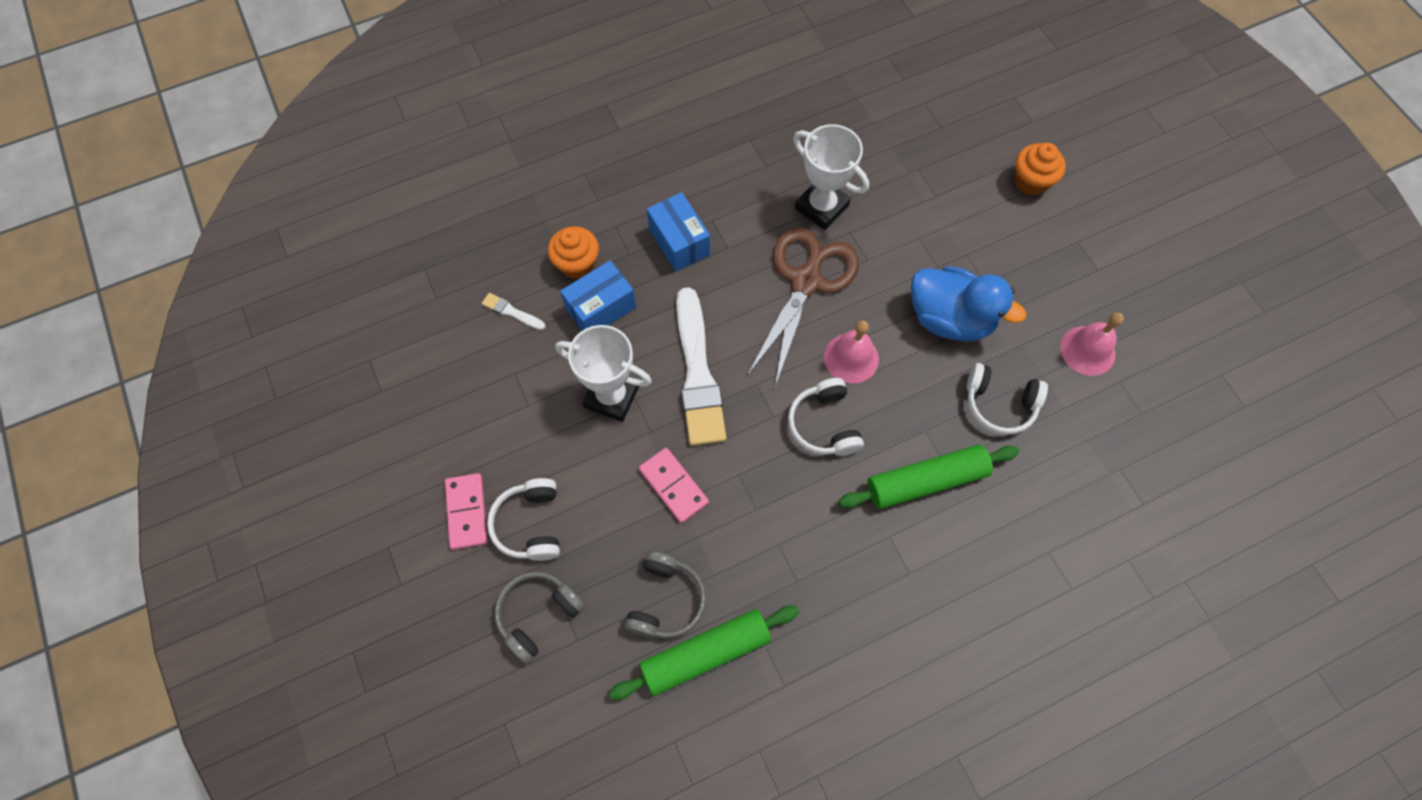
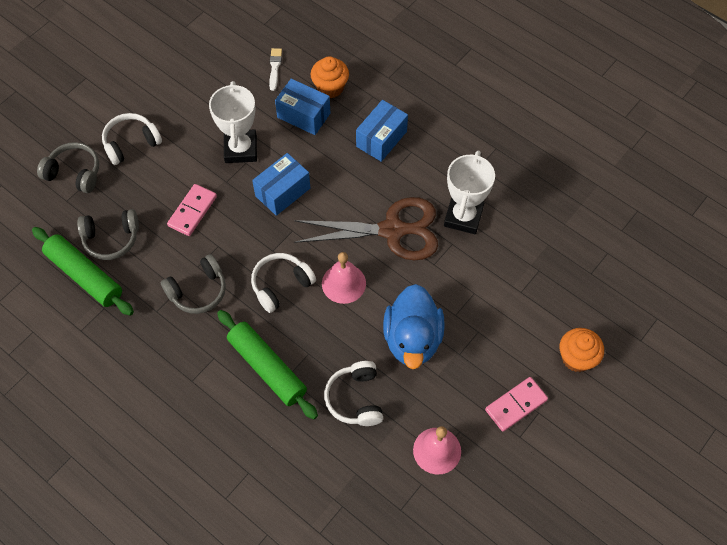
camera: 65 degrees right, 5 degrees down
(467, 512) = (125, 107): pink domino -> pink domino (516, 405)
(698, 373) = (282, 192): white brush -> blue box
(791, 521) = (198, 291): none -> grey headphones

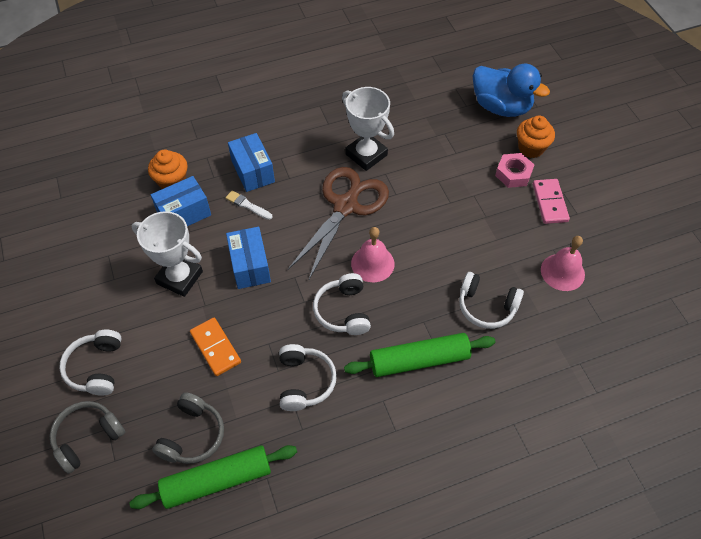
camera: 60 degrees left, 5 degrees down
(192, 211) = (215, 348): pink domino -> orange domino
(198, 291) = (305, 382): grey headphones -> white headphones
(275, 67) = (115, 211): white brush -> white brush (247, 205)
(412, 339) = (455, 241): blue duck -> blue duck (501, 107)
(530, 356) = (513, 174): none -> pink nut

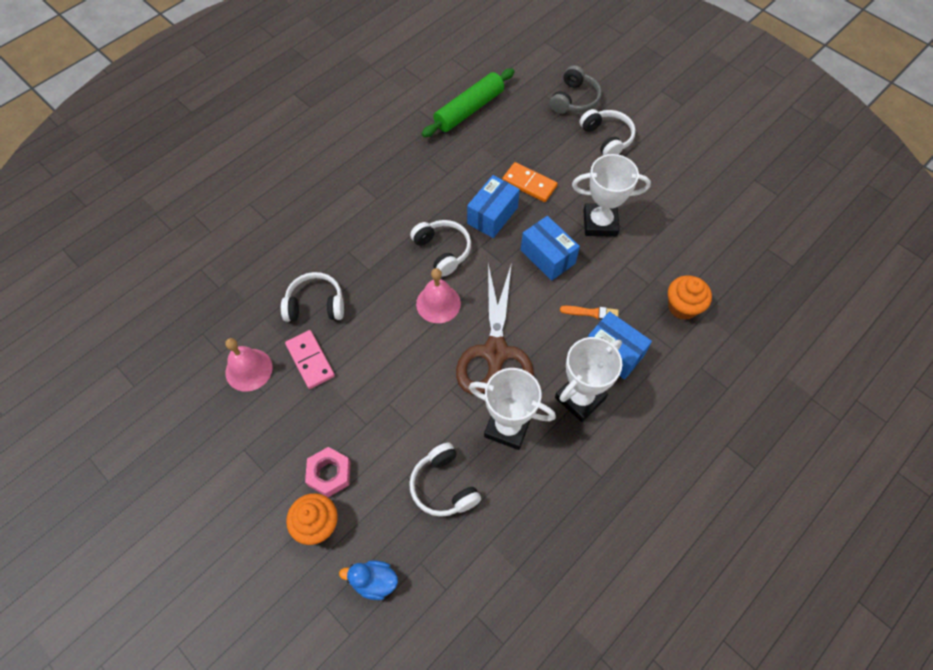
camera: 155 degrees right, 5 degrees up
(184, 214) = (643, 279): blue box -> blue box (492, 215)
(193, 435) = (504, 126): grey headphones -> none
(247, 205) = (592, 313): white brush -> orange brush
(301, 152) = (580, 398): none -> white trophy
(305, 382) = (444, 187): white headphones -> white headphones (443, 486)
(419, 360) = (360, 237): green rolling pin -> none
(501, 107) = (374, 581): blue duck -> blue duck, size x0.52
(550, 202) = (277, 450): pink domino -> pink domino (310, 360)

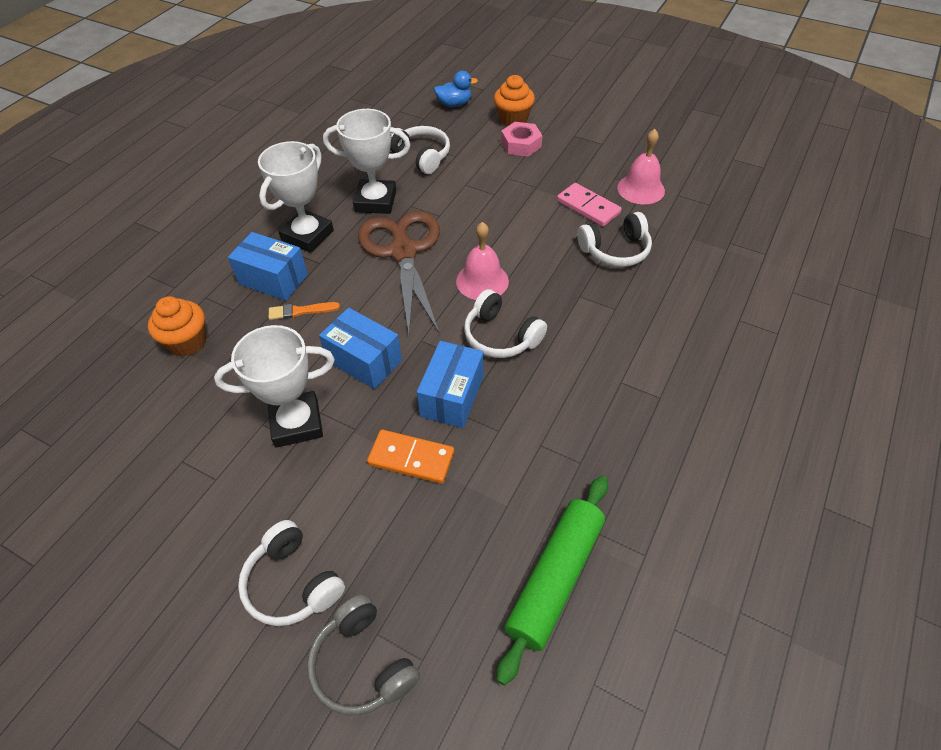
camera: 165 degrees right, 10 degrees down
(574, 100) = (362, 664): grey headphones -> grey headphones turned 45 degrees counterclockwise

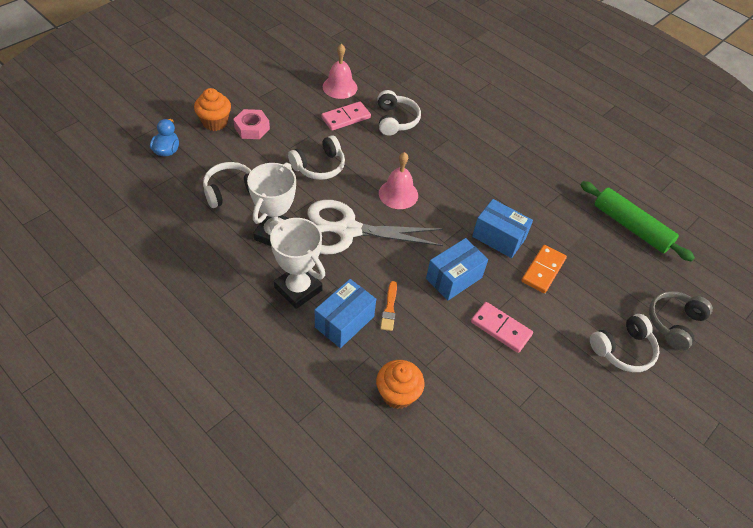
camera: 80 degrees left, 0 degrees up
(296, 423) = (501, 328): white trophy -> pink domino
(362, 664) = (674, 323): grey headphones -> grey headphones turned 150 degrees clockwise
(403, 251) = (347, 230): brown scissors -> white scissors
(501, 336) = (454, 199): white headphones -> white headphones (319, 166)

